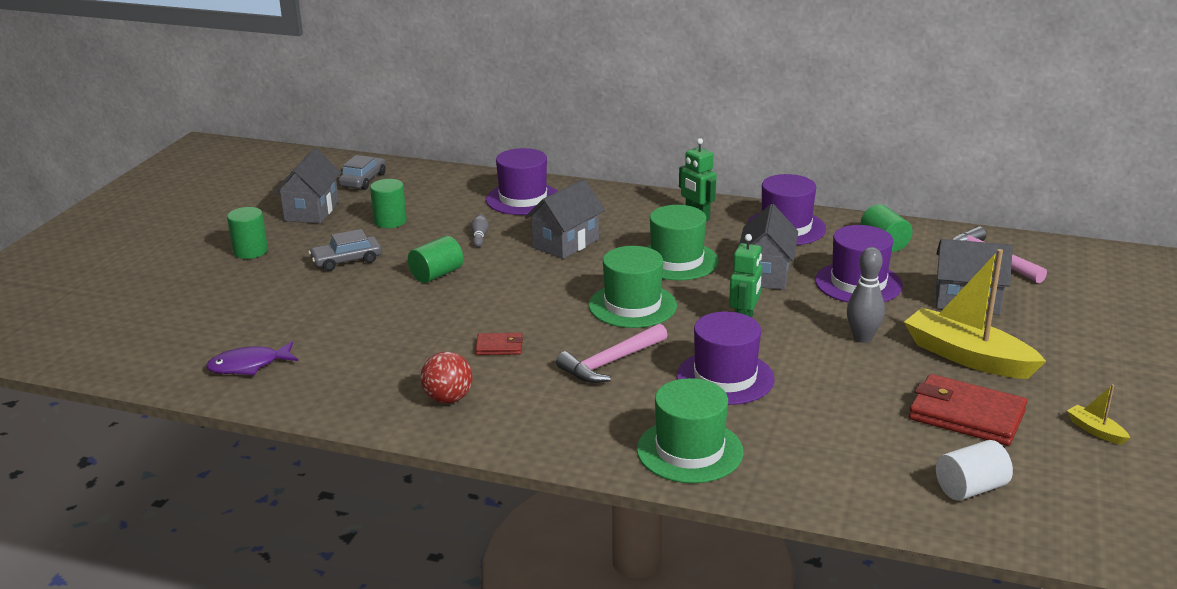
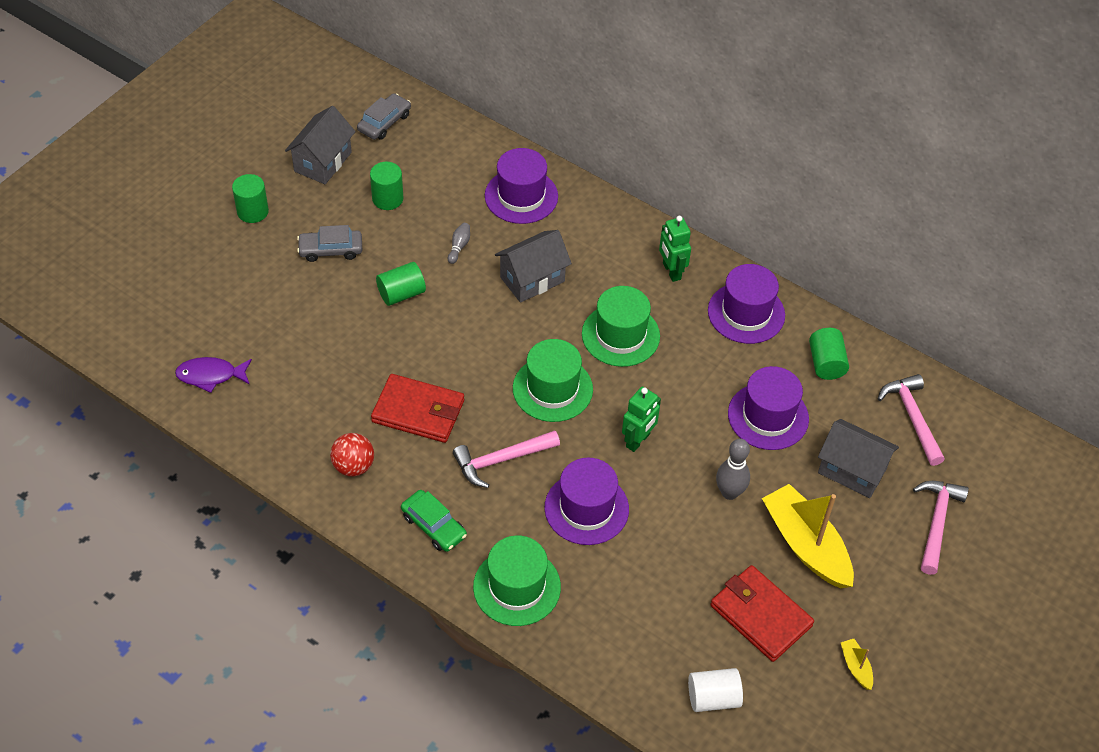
camera: 15 degrees right, 25 degrees up
(499, 347) = (418, 411): red wallet -> red wallet, size x2.02
(566, 424) = (434, 526): none -> green car
(766, 274) = (691, 378): grey house -> none
(1076, 317) = (936, 522): none -> pink hammer

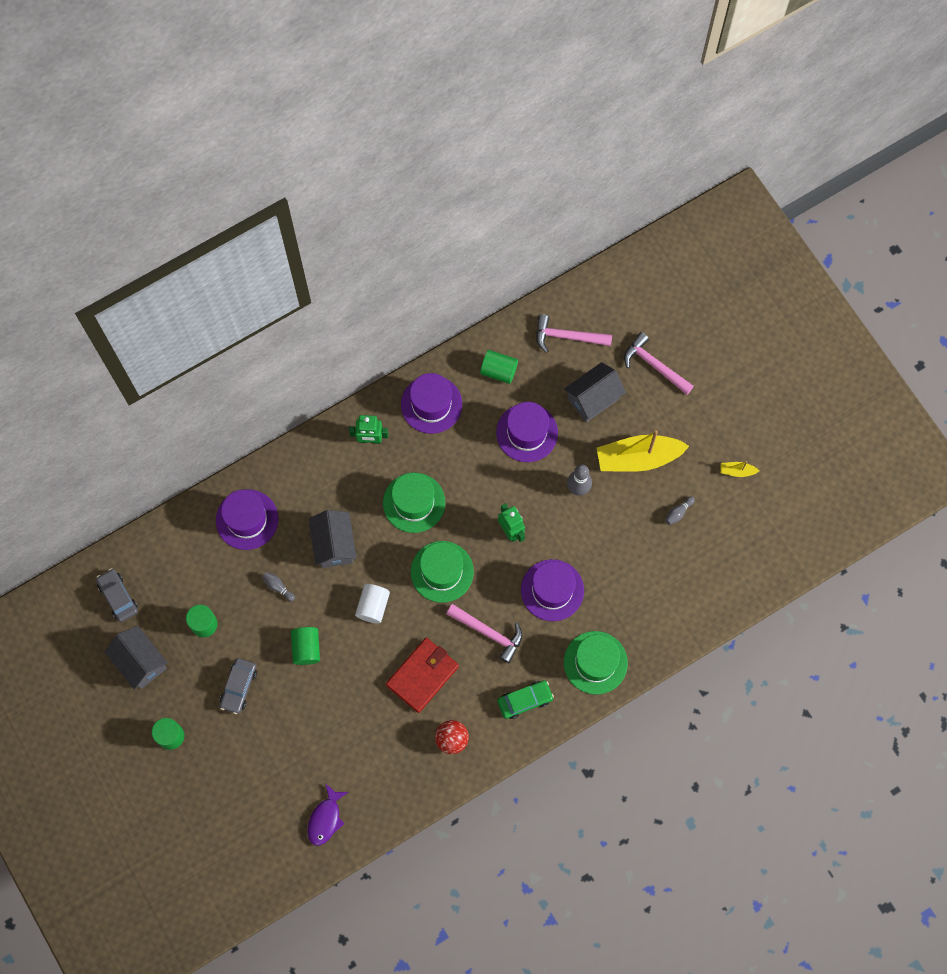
camera: 65 degrees left, 20 degrees up
(501, 460) = (489, 633): pink hammer -> pink hammer turned 60 degrees counterclockwise
(713, 698) = (724, 570): white cylinder -> white cylinder (373, 606)
(760, 615) = (678, 512): red wallet -> grey bowling pin

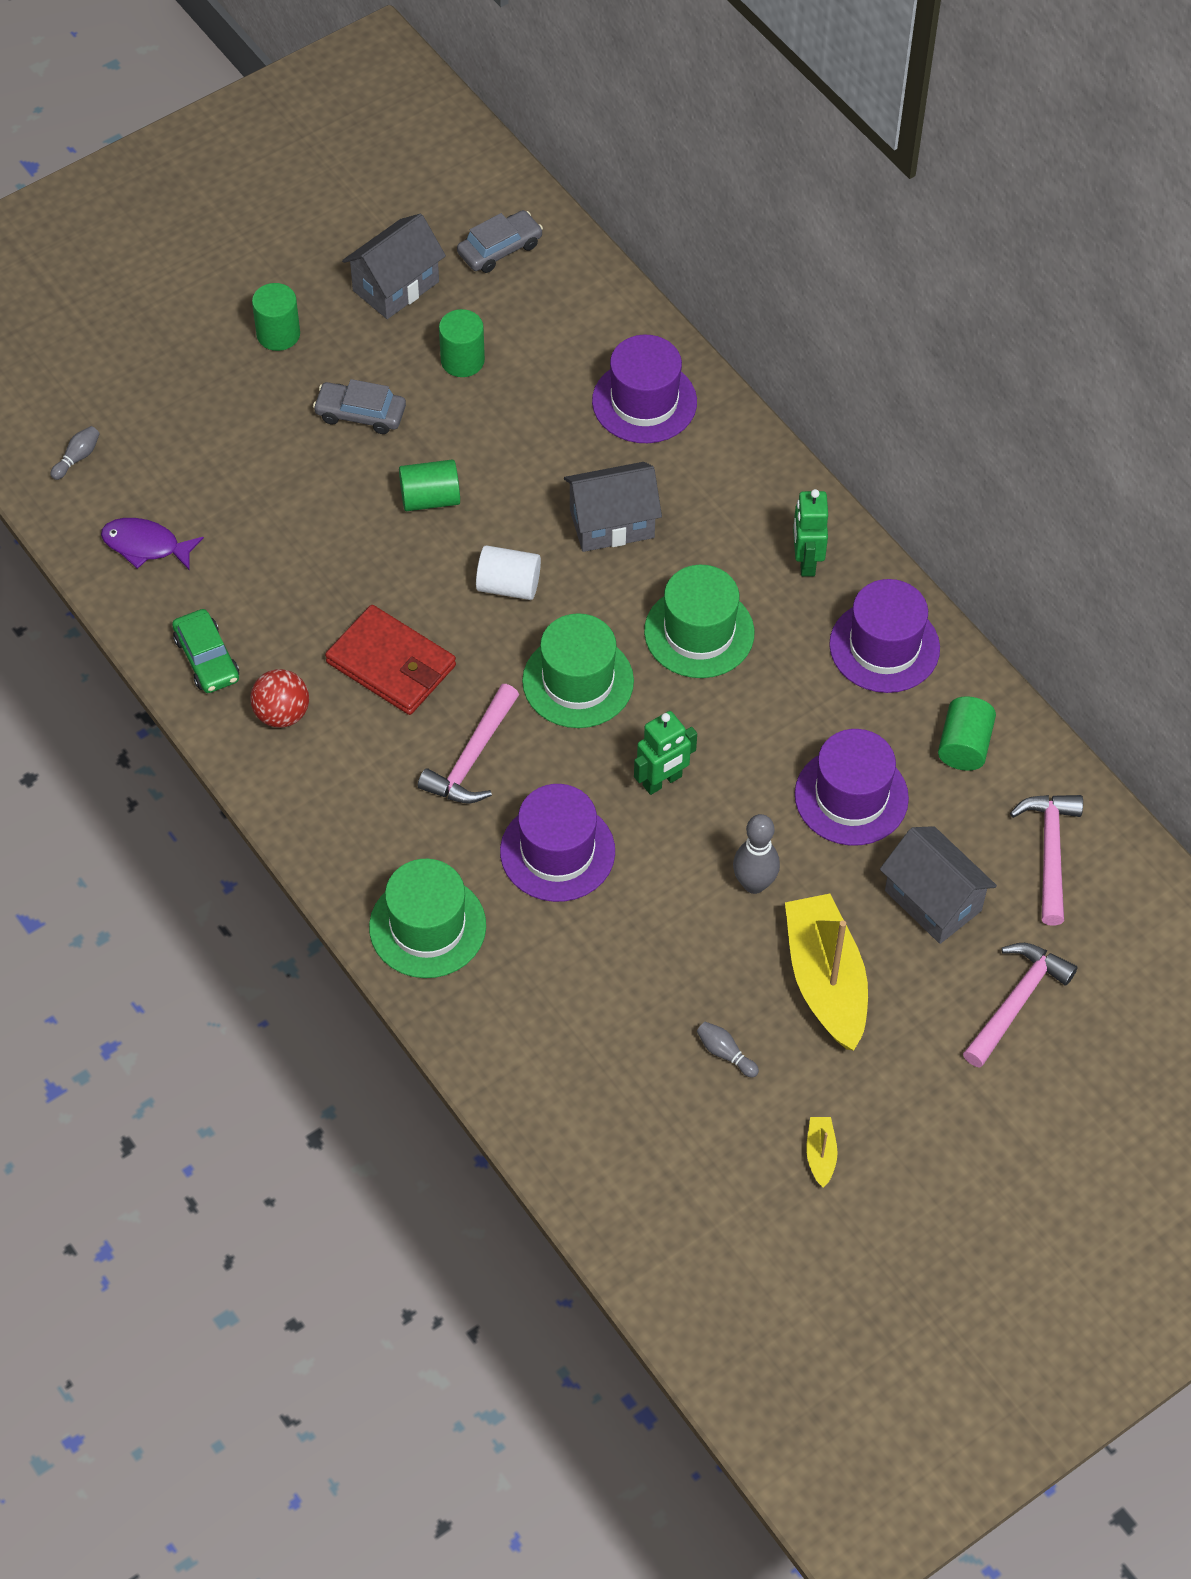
camera: 85 degrees right, 15 degrees down
(278, 587) = (532, 452): grey bowling pin -> grey bowling pin (77, 458)
(525, 700) = (353, 819): green car -> green car (207, 658)

